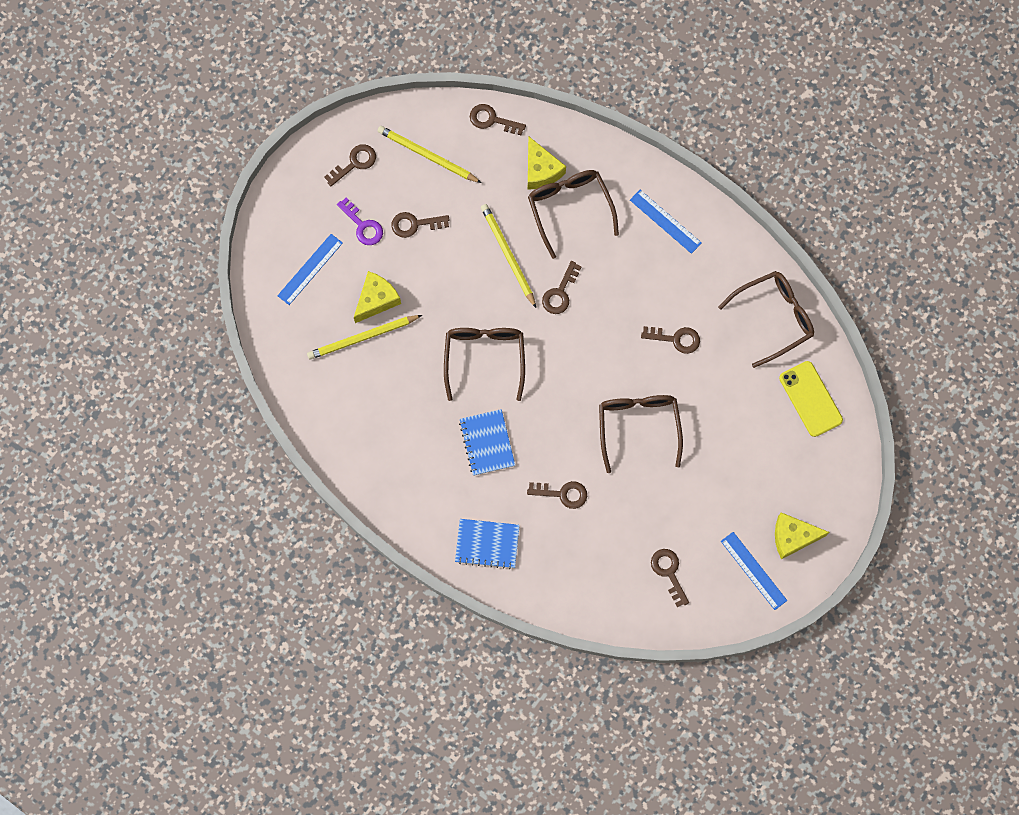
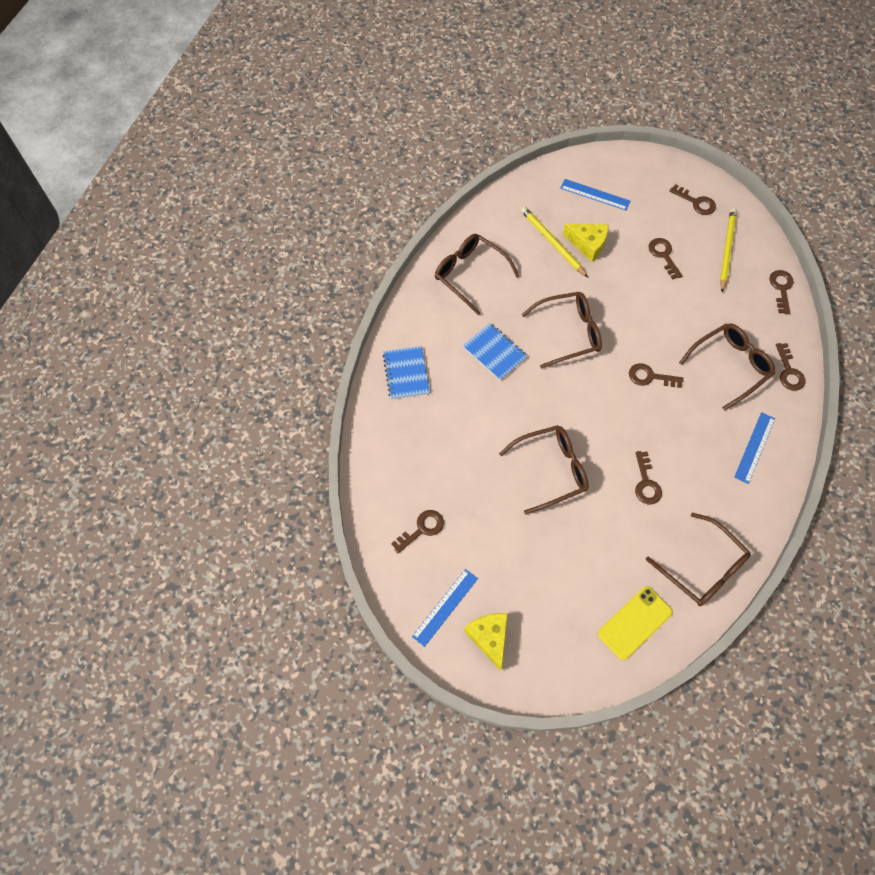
camera: 75 degrees right, 10 degrees down
(363, 226) = (646, 220): purple key -> none
(378, 441) = (469, 274): none -> brown glasses
(487, 443) = (494, 352): blue notebook -> blue notebook turned 75 degrees clockwise
(508, 255) = (667, 329): yellow pencil -> none
(541, 170) = (754, 336): yellow cheese -> none
(562, 494) = (468, 422): brown key -> brown key (789, 372)

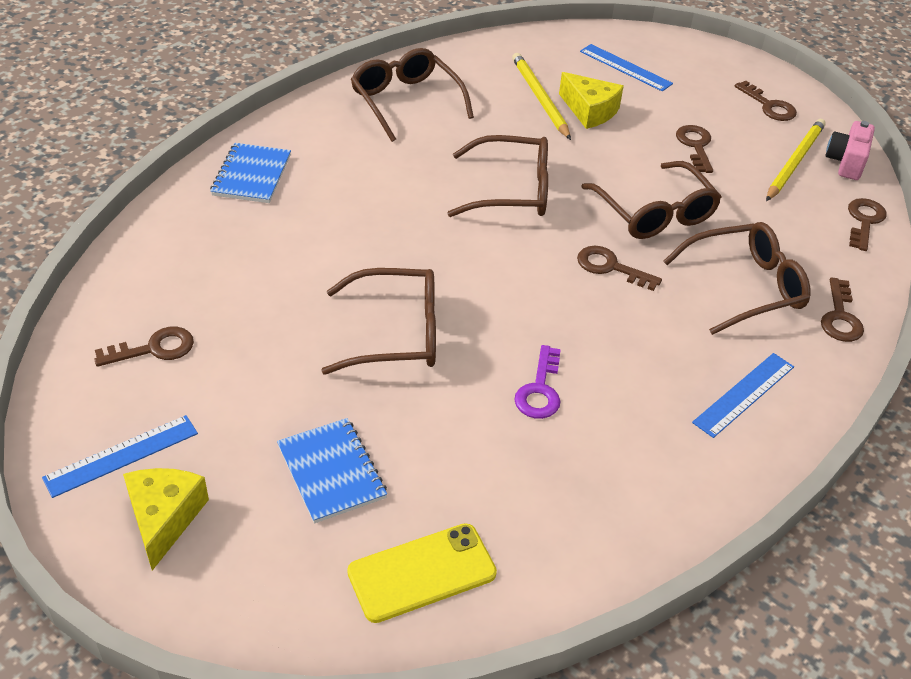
camera: 15 degrees right, 20 degrees down
(494, 352) = (391, 184): blue notebook -> blue notebook (331, 472)
(646, 483) = (540, 390): brown key -> purple key
(703, 568) = (582, 531): brown glasses -> brown glasses (655, 214)
(757, 239) = (846, 162): none -> pink camera

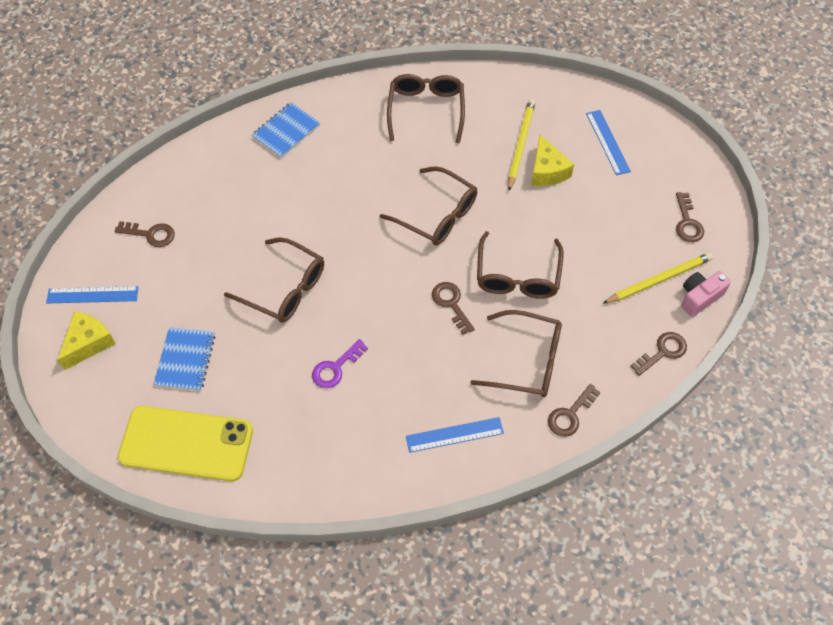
camera: 35 degrees right, 15 degrees up
(422, 572) = (186, 443): yellow phone -> yellow phone, size x1.51
(695, 146) = (597, 234): brown key -> none

